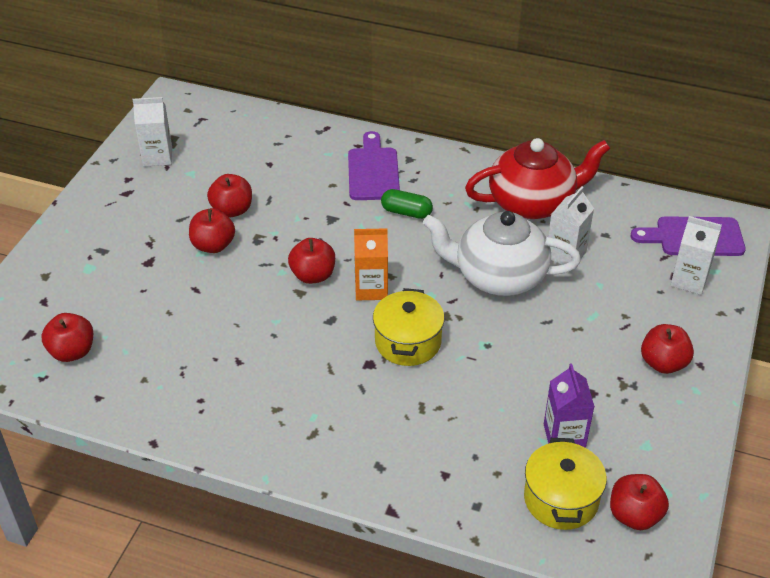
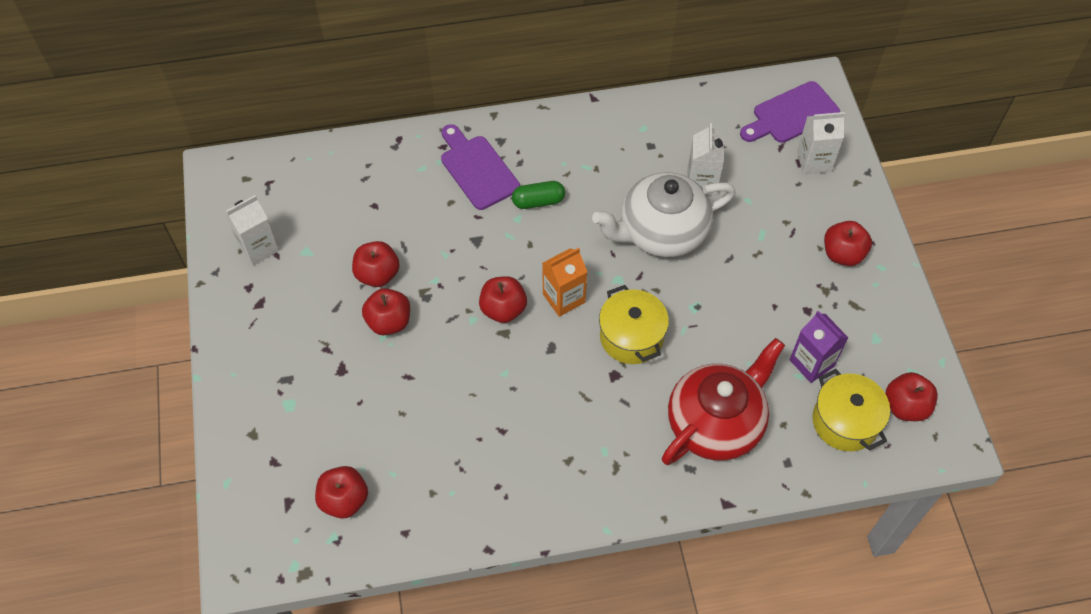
camera: 30 degrees left, 15 degrees up
(533, 202) = (640, 139): red teapot -> red teapot (716, 422)

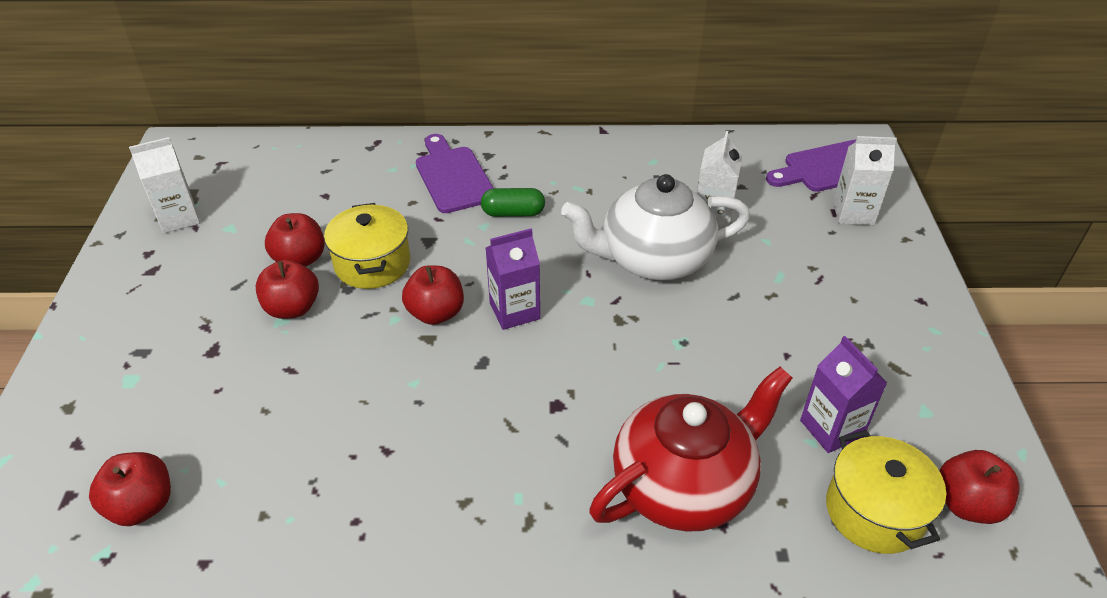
camera: 10 degrees right, 15 degrees down
(563, 298) = (514, 311): orange carton -> purple carton
(631, 337) = (590, 364): yellow pot -> yellow pot (372, 264)
(843, 254) = (883, 309): red apple -> none

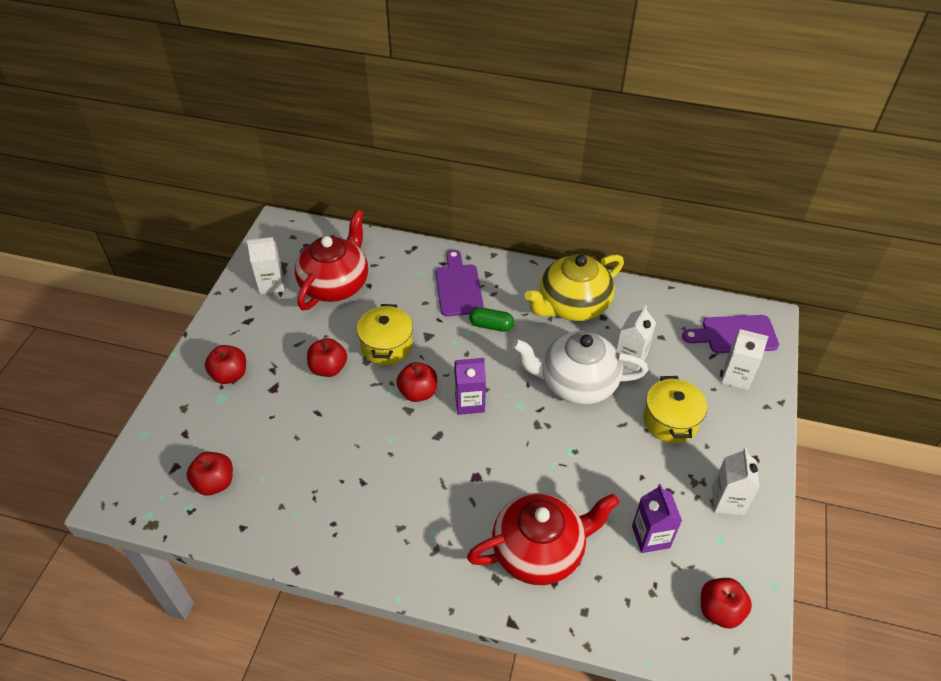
camera: 15 degrees right, 5 degrees up
(276, 202) = (335, 284): none -> red teapot
(300, 259) = (341, 332): red apple -> red apple (230, 375)
(613, 171) = (572, 305): none -> yellow teapot
(874, 511) = (655, 599): yellow pot -> yellow pot (670, 421)
(911, 360) = (727, 501): none -> white carton

